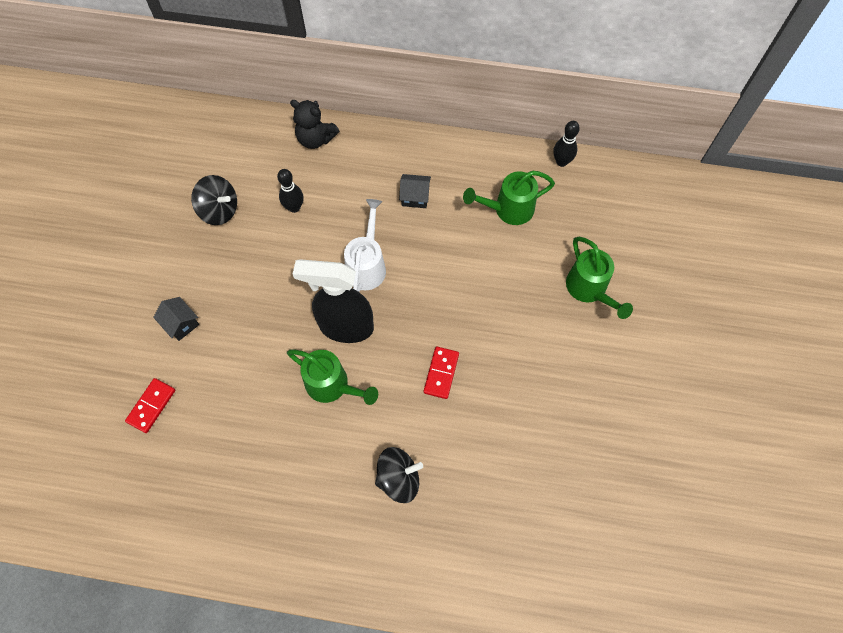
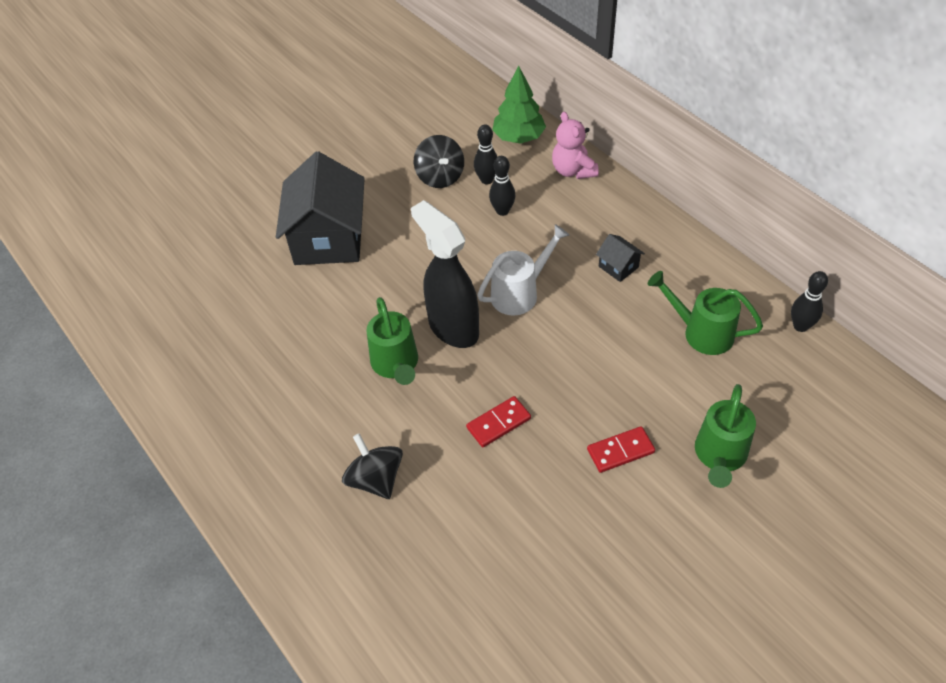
camera: 45 degrees right, 15 degrees down
(151, 406) = (249, 281): red domino -> red domino (620, 451)
(181, 323) = (328, 238): black house -> black house, size x2.41
(249, 136) = (518, 137): none -> green tree
(258, 189) = (487, 180): none -> black bowling pin
(315, 139) = (573, 170): black teddy bear -> pink teddy bear
(398, 478) = (375, 479): black spinning top -> black spinning top turned 150 degrees counterclockwise

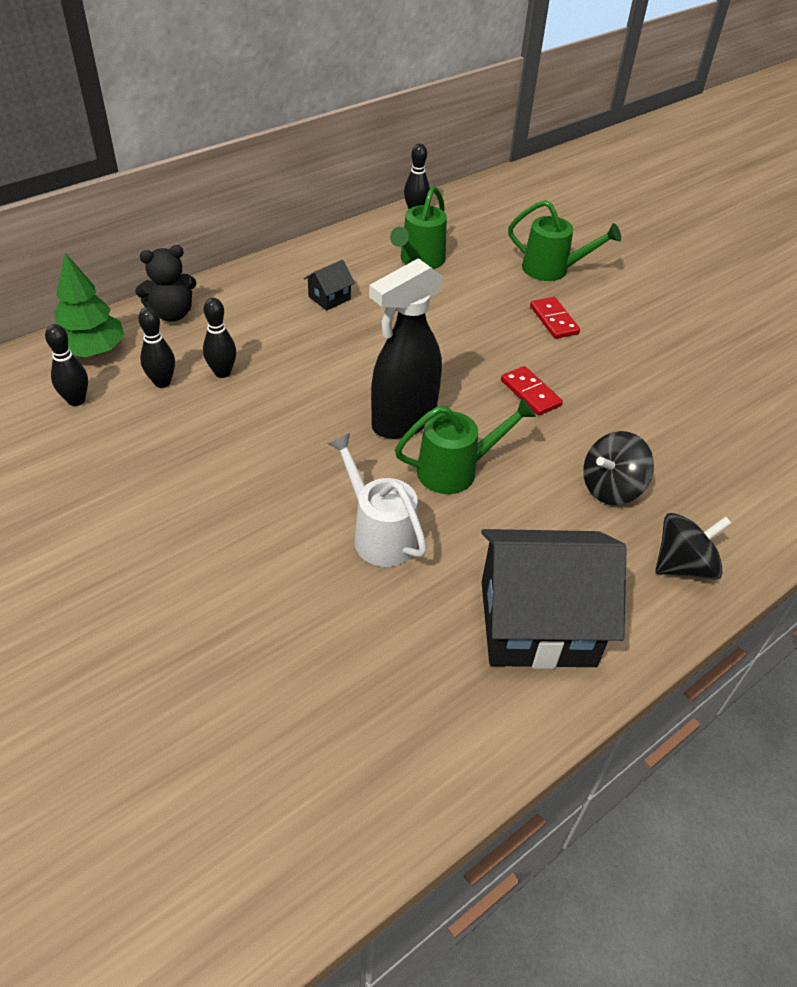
camera: 95 degrees left, 5 degrees down
(328, 238) = (228, 540): black house -> black house (537, 623)
(440, 177) = (140, 424): black spinning top -> black spinning top (683, 565)
(462, 141) = (76, 400): none -> black bowling pin
(520, 293) = (356, 367): white watering can -> white watering can (379, 533)
(573, 170) = (172, 314): pink teddy bear -> black teddy bear

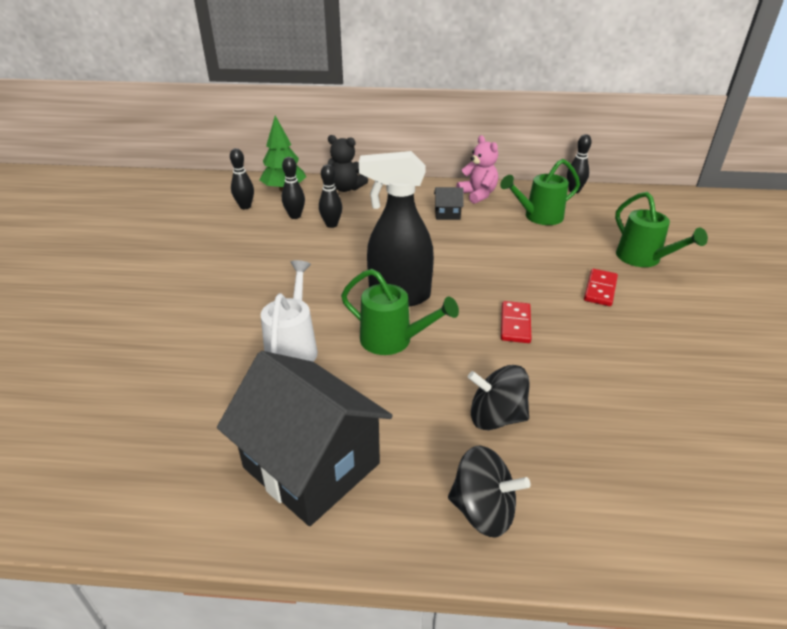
camera: 45 degrees right, 10 degrees down
(330, 258) = (478, 195): none -> pink teddy bear

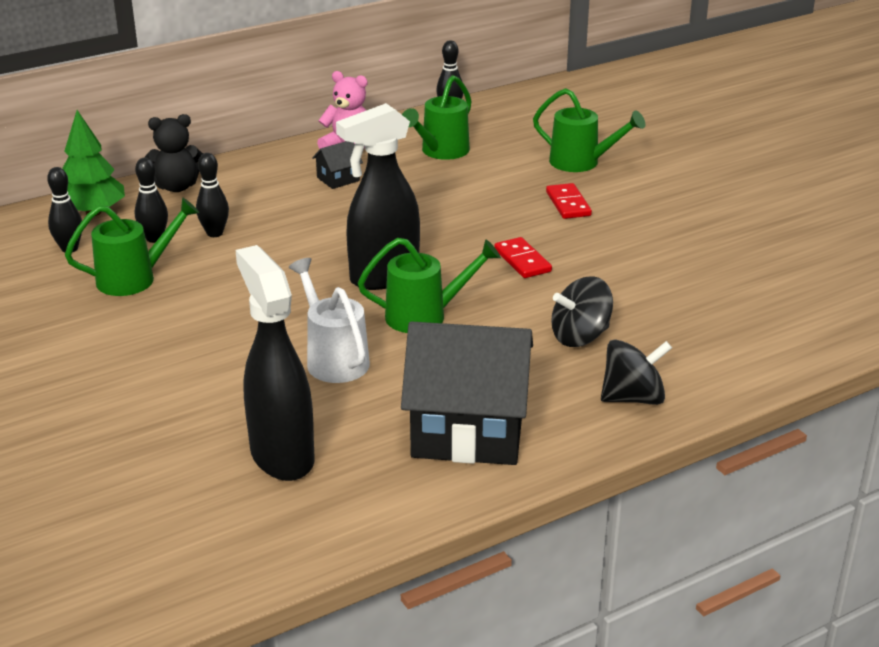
camera: 35 degrees left, 5 degrees down
(168, 413) = (281, 456): none -> black spray bottle
(253, 238) = (135, 278): none -> green watering can

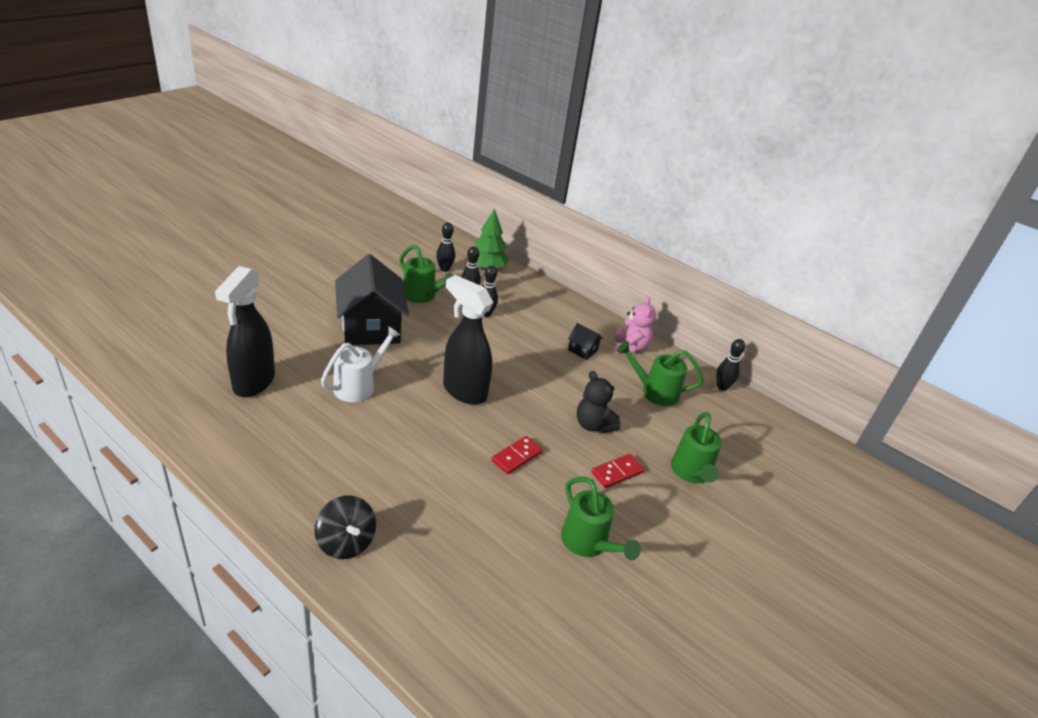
camera: 65 degrees right, 5 degrees up
(176, 187) = (533, 289): black teddy bear -> black teddy bear (593, 425)
(281, 456) = (253, 383): black spray bottle -> black spray bottle turned 150 degrees clockwise
(425, 316) = (422, 418): green watering can -> green watering can (588, 544)
(468, 431) = (290, 458): black house -> black house (371, 327)
(580, 336) = (421, 502): black spinning top -> none

